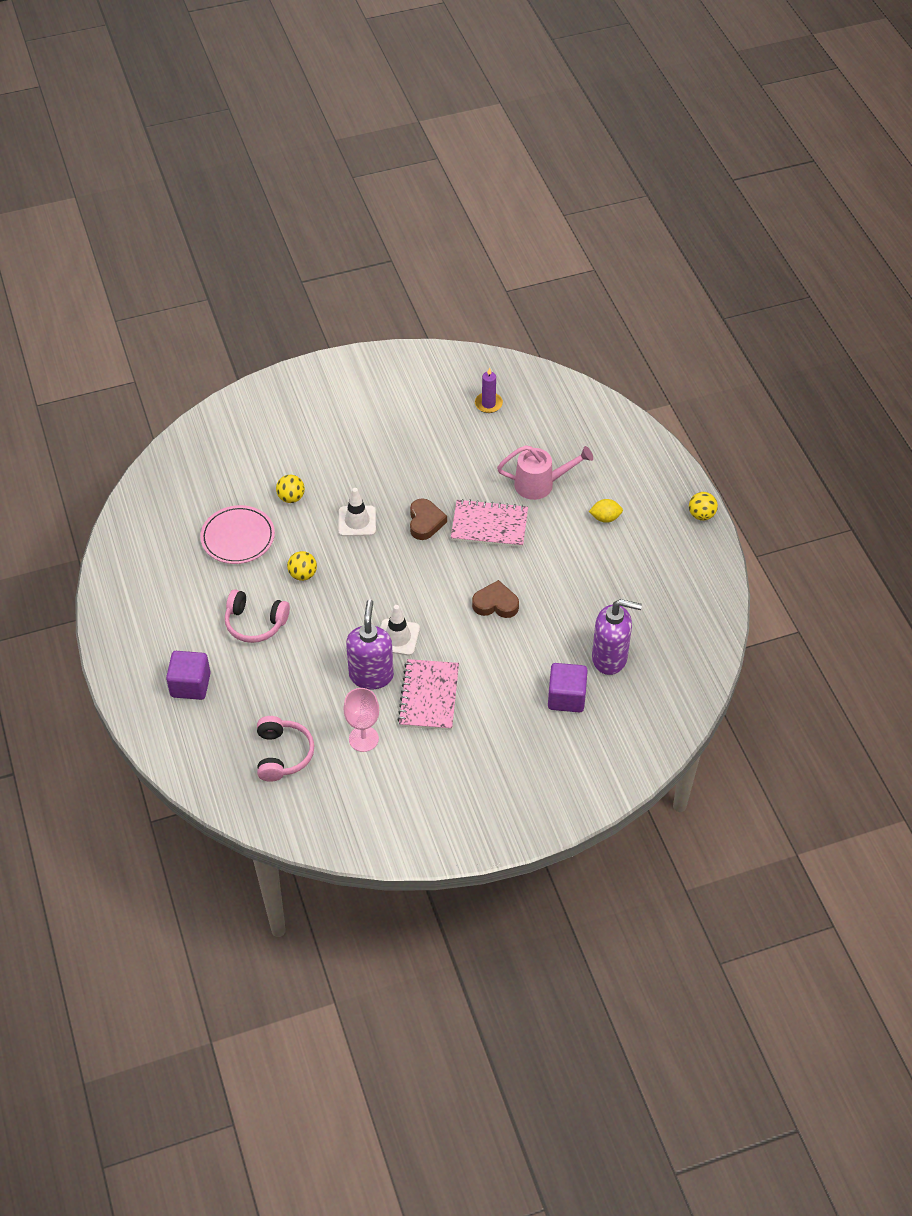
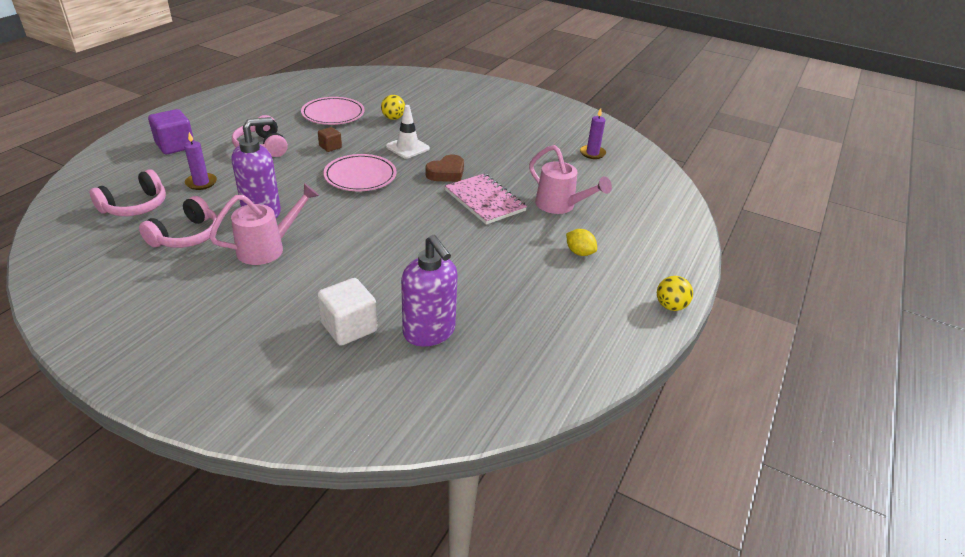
camera: 45 degrees right, 15 degrees down
(283, 695) = (201, 183): none -> purple candle
(303, 574) = (330, 147): yellow ball -> brown cube
(363, 739) = (186, 236): pink goblet -> pink headphones
(375, 582) = (360, 176): none -> pink plate
(397, 637) = (316, 207): white traffic cone -> none
(429, 696) = (268, 248): pink notebook -> pink watering can
(495, 604) = (410, 238): brown heart -> none
(566, 697) = (349, 327): purple cube -> white cube

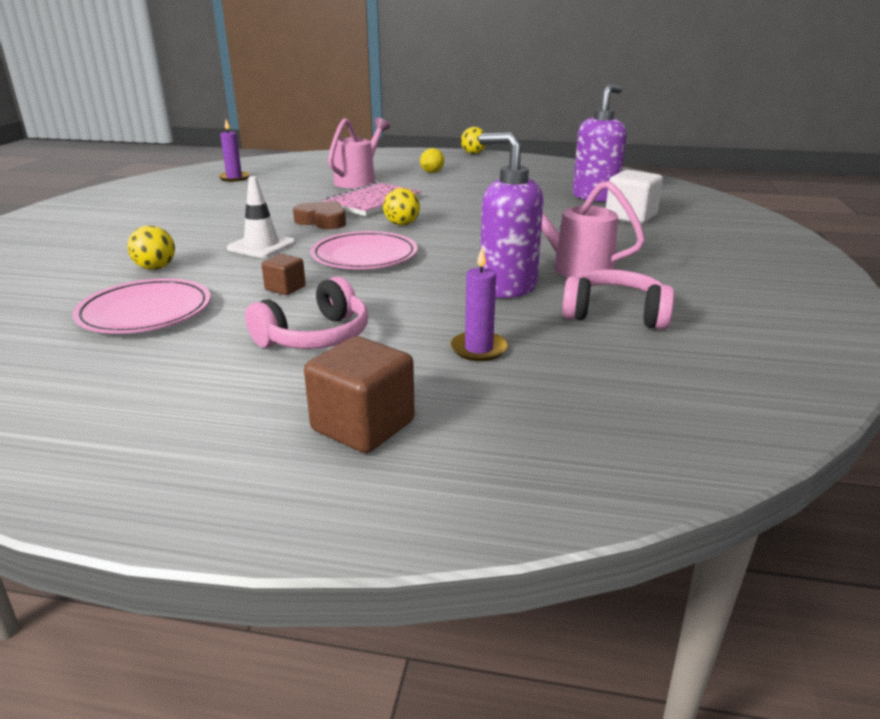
camera: 105 degrees left, 10 degrees down
(135, 206) = (602, 378): pink headphones -> none
(175, 146) = (363, 426): purple cube -> brown cube
(416, 201) = (402, 224): none -> yellow ball

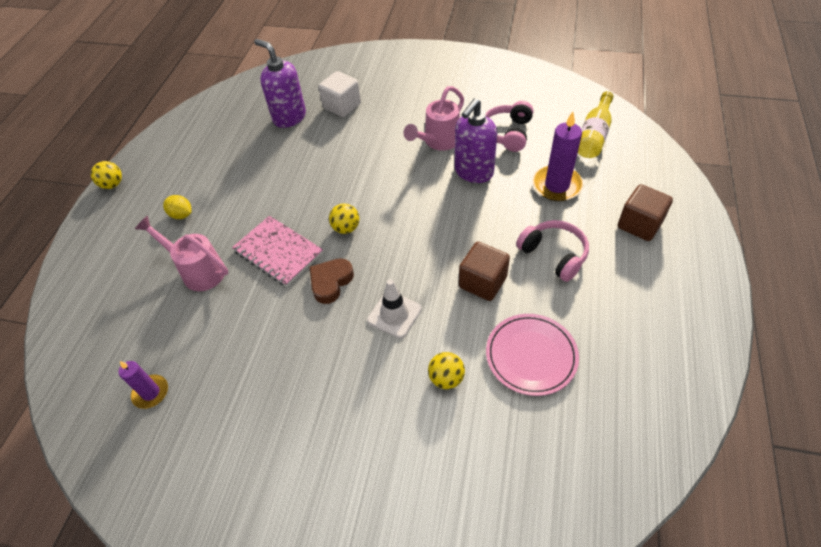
camera: 85 degrees left, 25 degrees up
(285, 288) = (482, 282): brown cube -> brown cube, size x1.77
(364, 256) = (419, 245): pink plate -> none
(478, 349) = (556, 185): purple candle -> purple candle, size x1.65
(643, 399) = (594, 135): none -> yellow bottle

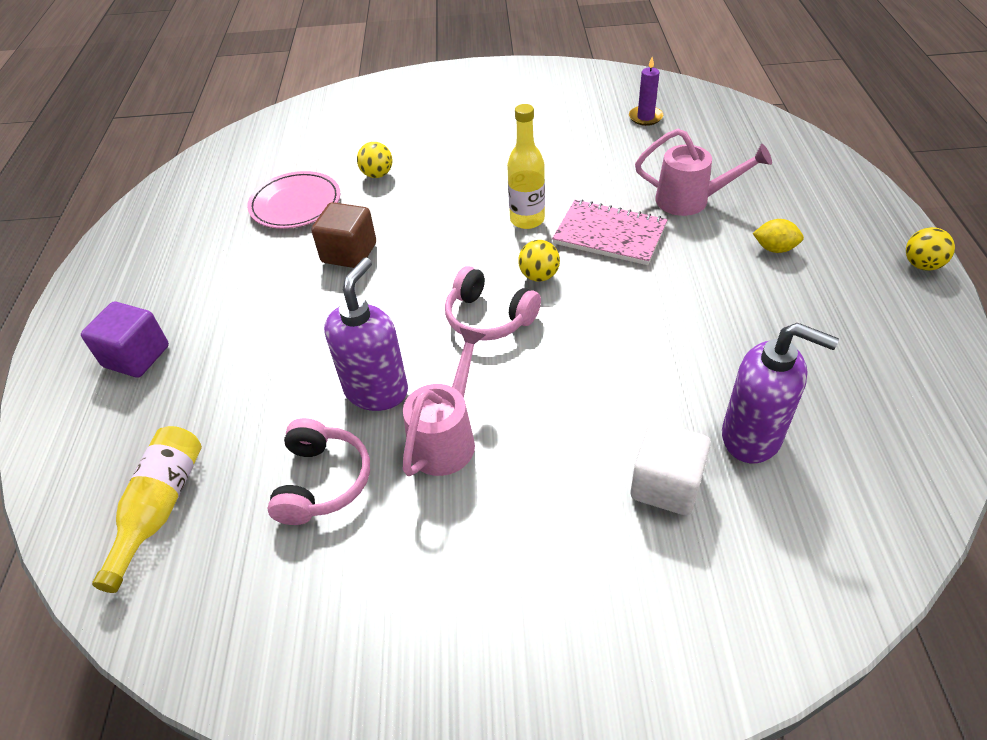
camera: 165 degrees right, 5 degrees down
(331, 282) = (527, 220): brown heart -> yellow bottle
(394, 314) = (443, 207): white traffic cone -> none
(554, 254) = (261, 297): pink headphones -> pink headphones (489, 318)
(556, 185) = (244, 393): purple candle -> none
(639, 224) = (136, 356): brown cube -> purple cube

